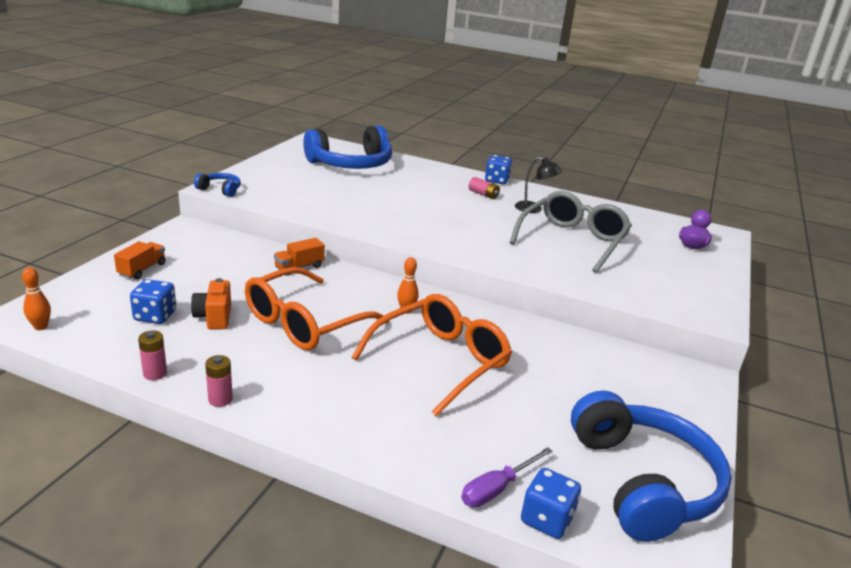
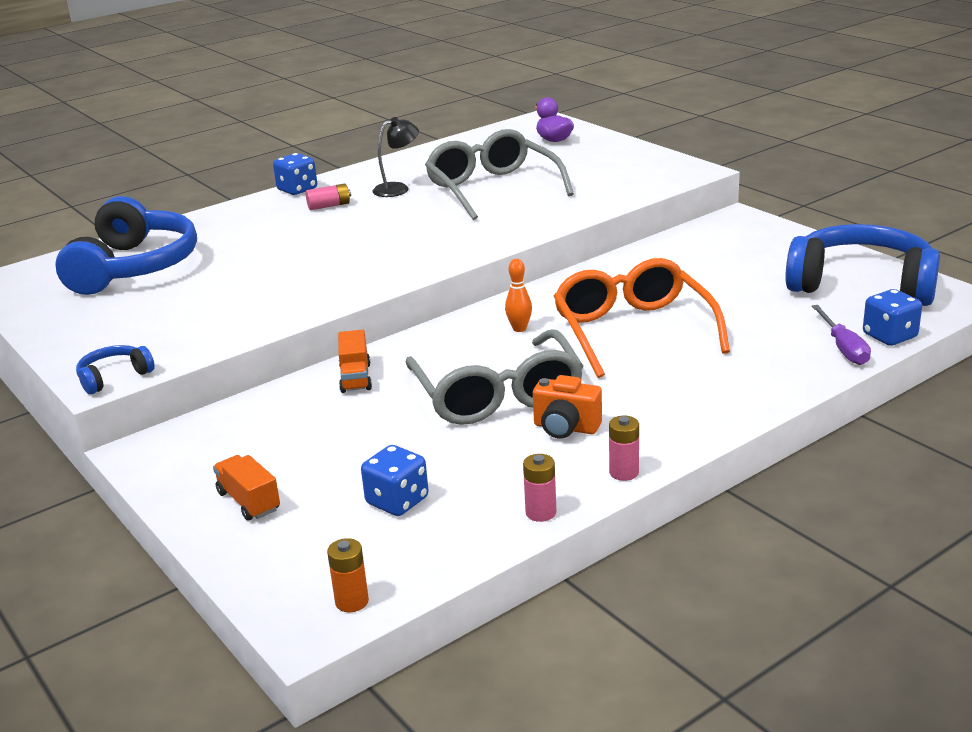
camera: 55 degrees left, 0 degrees up
(41, 327) = (352, 601): orange bowling pin -> orange battery
(214, 317) = (437, 456): orange camera -> orange camera (565, 428)
(305, 323) = (498, 395): orange glasses -> grey glasses

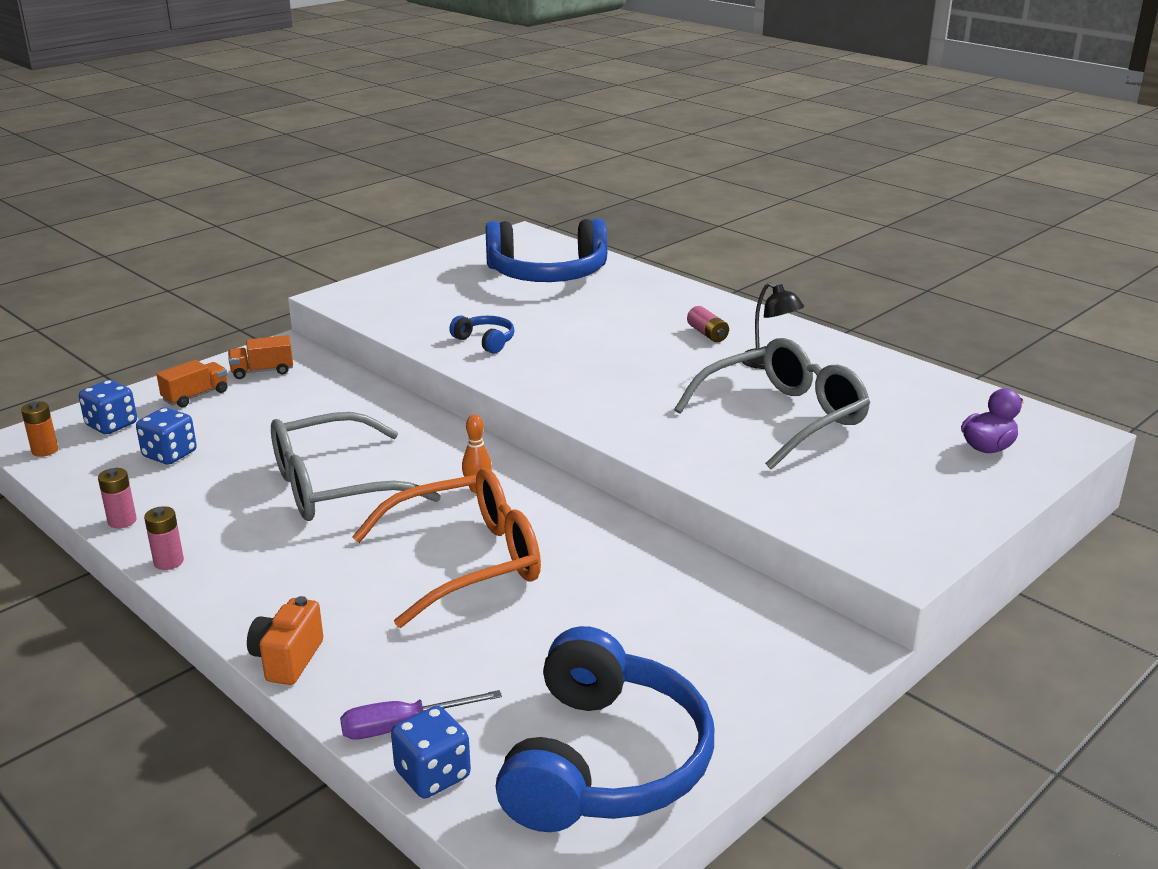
camera: 80 degrees right, 0 degrees up
(114, 377) = (339, 300): blue headphones -> blue headphones (485, 341)
(297, 189) = (751, 313): blue dice -> blue dice (111, 425)
(355, 378) = (384, 414): orange truck -> orange truck (262, 371)
(565, 428) = (261, 527): orange camera -> orange camera (287, 659)

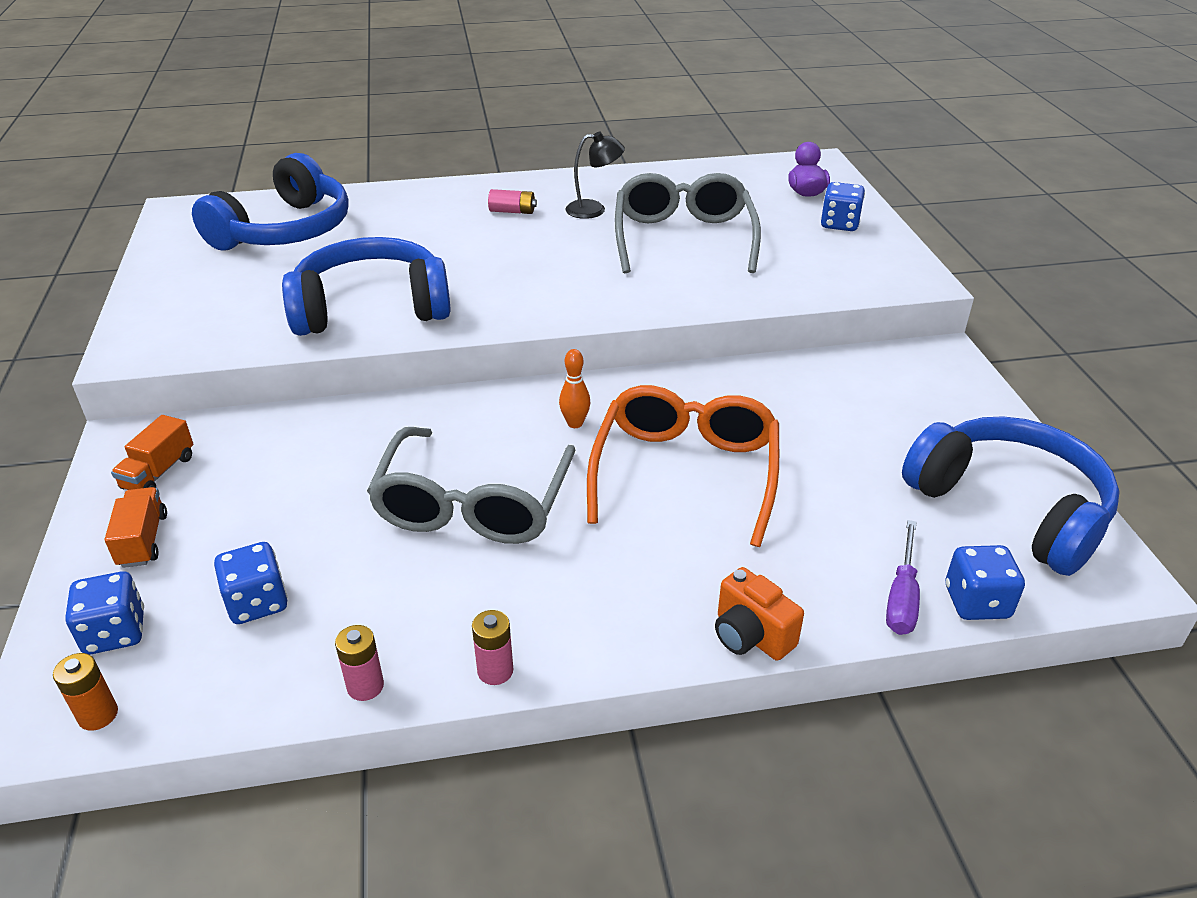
camera: 55 degrees left, 10 degrees up
(485, 341) = (371, 308): blue headphones -> blue headphones, size x2.30
(951, 485) = (839, 224): none -> blue dice

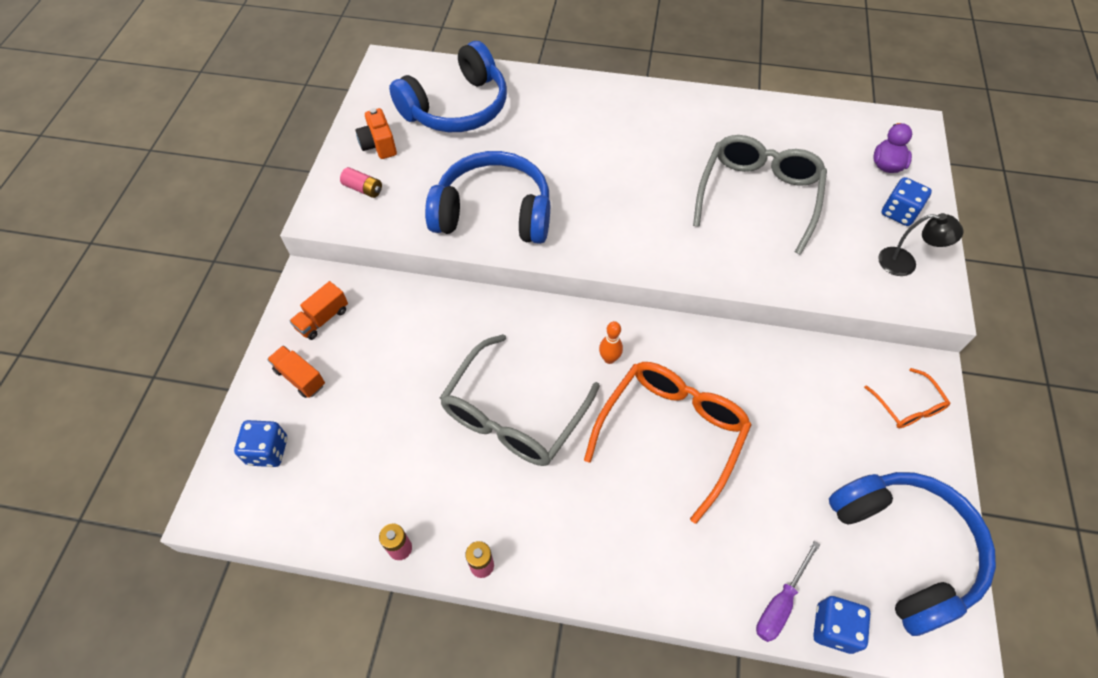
camera: 20 degrees right, 20 degrees up
(98, 715) = (245, 513): orange battery -> none
(143, 540) = (300, 378): orange truck -> orange truck turned 60 degrees counterclockwise
(257, 602) = (354, 455): blue dice -> none
(512, 211) = (632, 128): pink battery -> pink battery (363, 189)
(594, 209) = (698, 142): black lamp -> black lamp (905, 263)
(751, 636) = (658, 598): orange camera -> orange camera (379, 145)
(939, 386) = (907, 406): none -> orange glasses

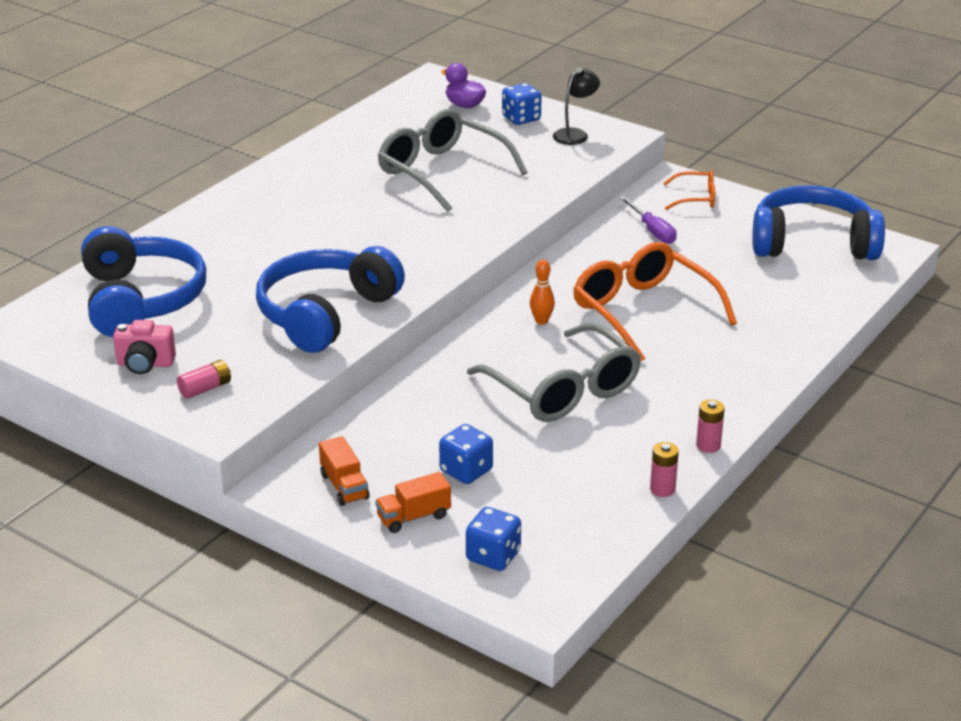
camera: 65 degrees left, 25 degrees down
(379, 145) = (145, 364): orange camera -> pink camera
(780, 603) = (825, 308): purple screwdriver -> purple screwdriver (652, 231)
(833, 628) = (856, 292): blue dice -> blue dice (466, 471)

